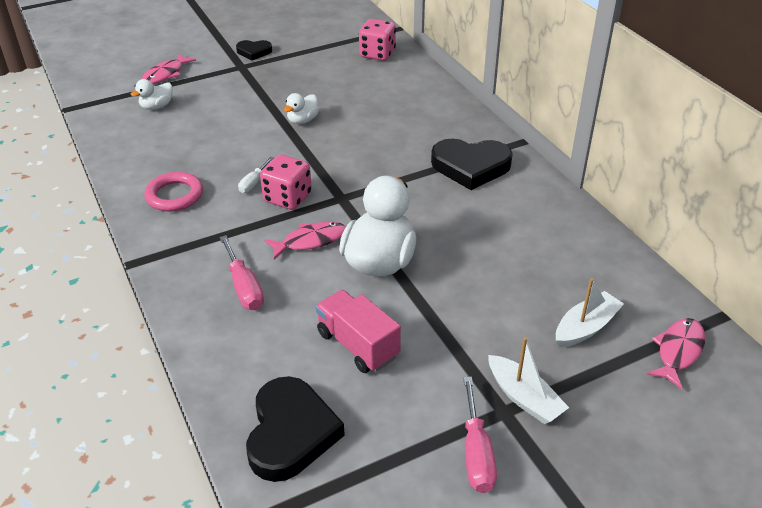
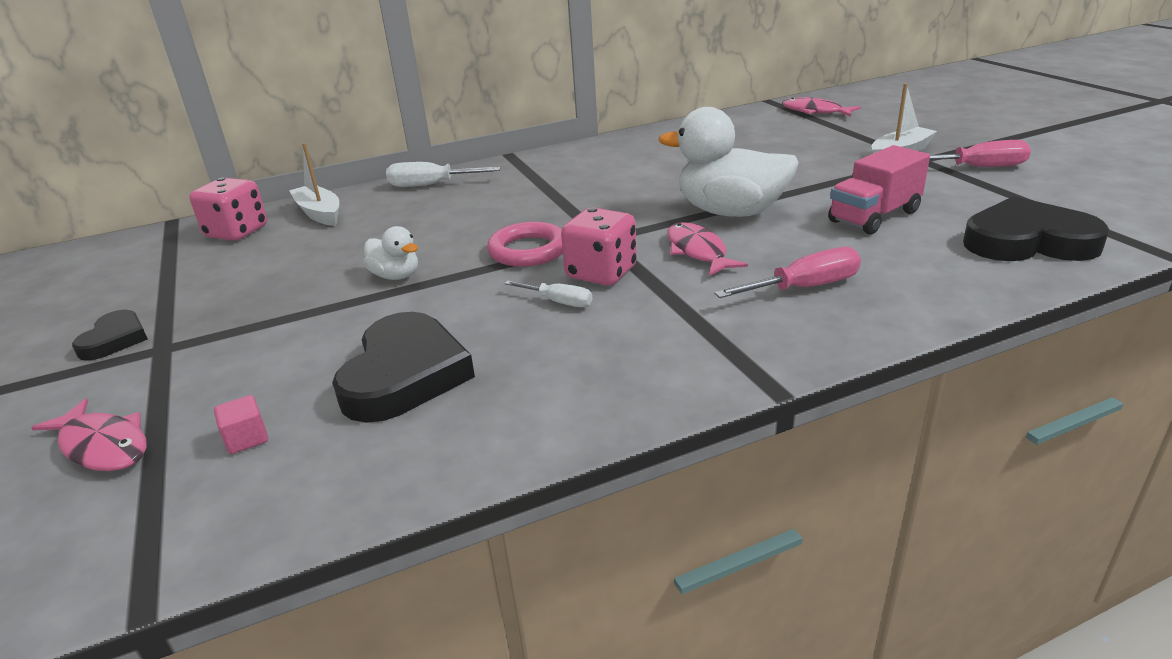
camera: 85 degrees left, 10 degrees down
(157, 107) = (247, 439): white duck -> pink cube
(174, 195) = (584, 372): pink ring -> pink ring (528, 250)
(452, 113) = (431, 185): none -> white screwdriver
(470, 167) = (550, 175): black heart -> black heart (404, 375)
(585, 327) = (800, 135): white boat -> white boat (319, 213)

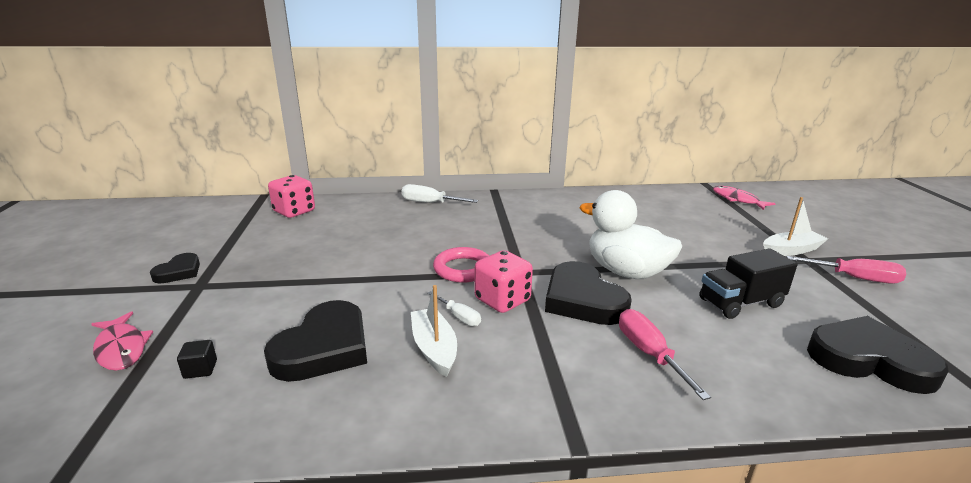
camera: 15 degrees right, 5 degrees down
(247, 439) = (200, 369): pink cube -> black cube
(319, 213) = (349, 209): white boat -> white boat (434, 348)
(396, 276) = (366, 267): white duck -> none
(698, 251) = (582, 300): pink fish -> black heart
(804, 287) = (649, 353): pink screwdriver -> pink screwdriver turned 105 degrees counterclockwise
(874, 217) = (740, 303): pink truck -> black truck

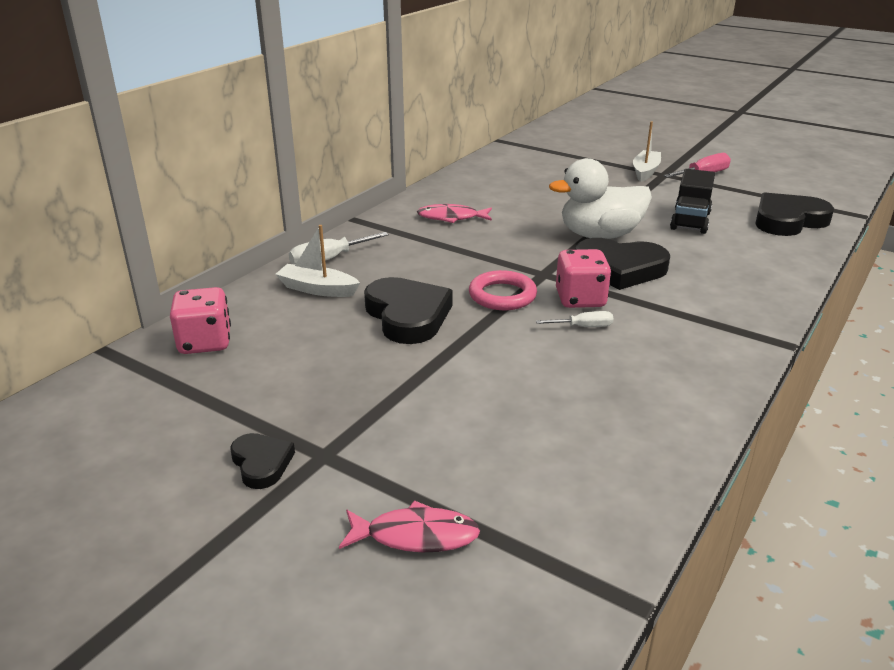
camera: 50 degrees left, 5 degrees up
(200, 369) = (521, 486): black cube -> none
(324, 348) = (559, 407): black heart -> black heart (407, 316)
(434, 348) = (620, 355): white boat -> white boat (317, 289)
(649, 353) = (715, 277): pink screwdriver -> none
(737, 200) = (546, 146): pink fish -> pink fish (451, 218)

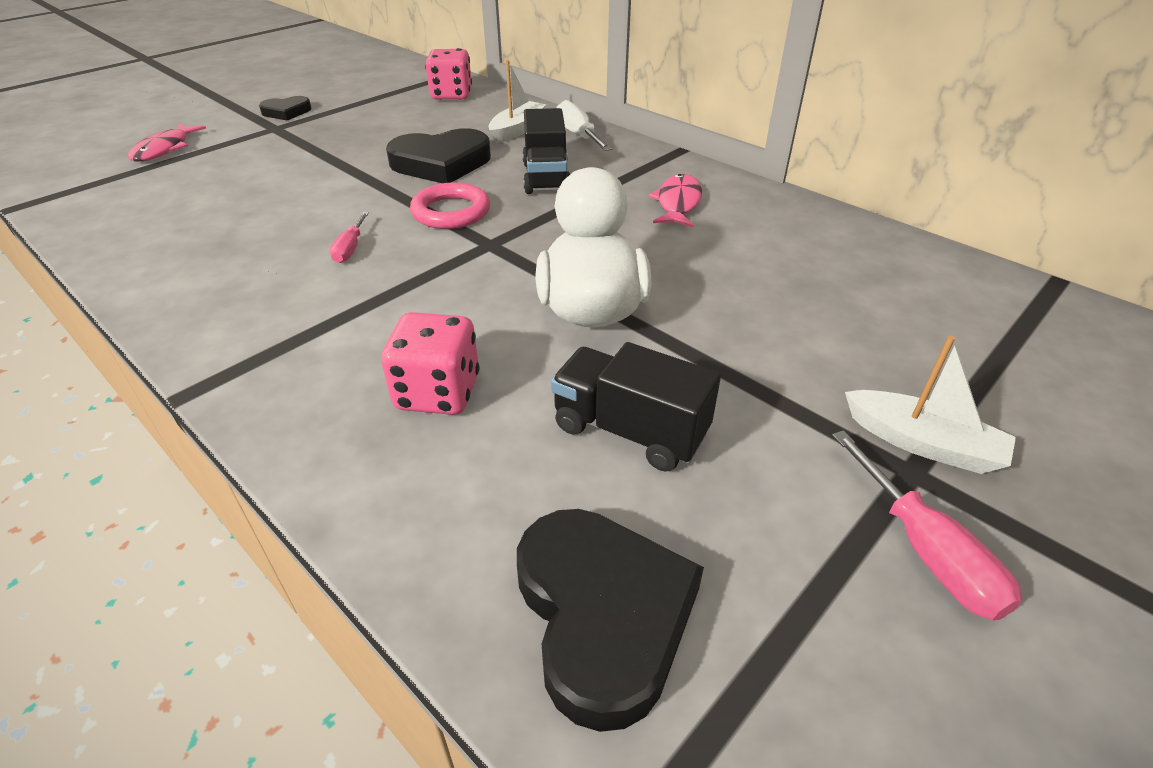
camera: 100 degrees right, 10 degrees up
(424, 265) = (546, 177): none -> black truck
(580, 299) = (411, 257): pink dice -> pink dice (438, 393)
(583, 327) = (350, 248): white screwdriver -> pink screwdriver
(620, 269) = (474, 304): black heart -> none

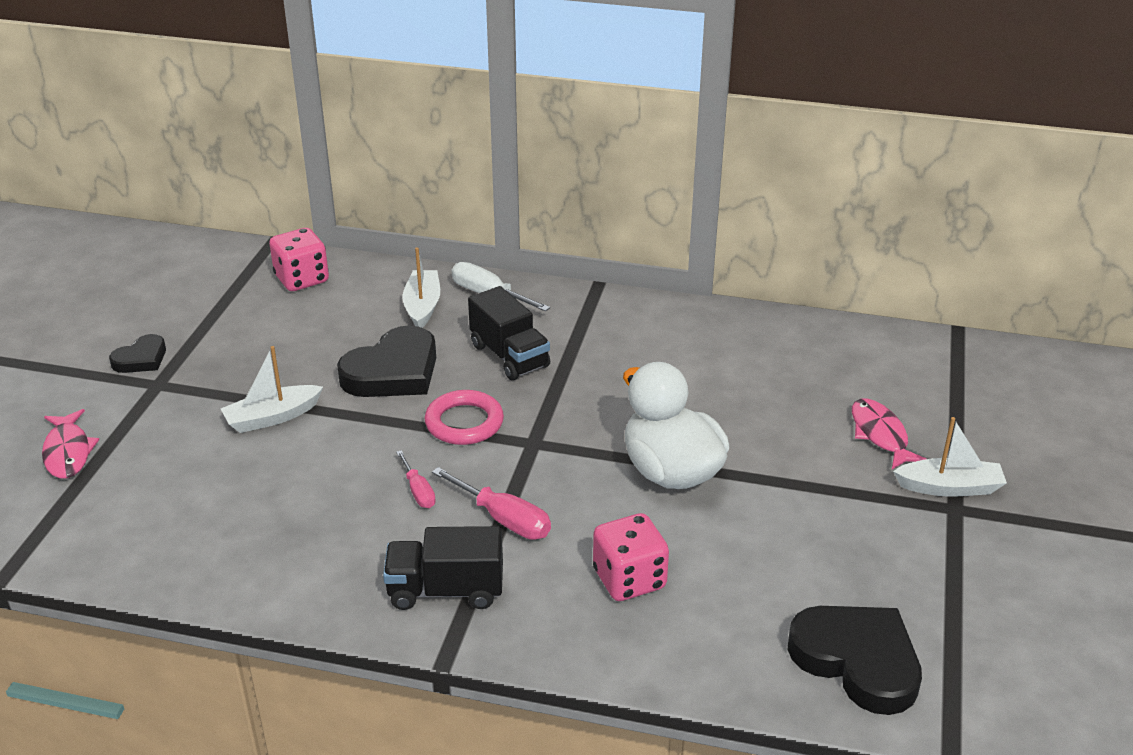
camera: 30 degrees left, 5 degrees down
(317, 167) = (272, 417): none -> white boat
(629, 430) = (779, 551): black truck -> black truck (446, 590)
(678, 203) = (647, 347): pink fish -> pink fish (880, 435)
(926, 551) = (990, 552): pink screwdriver -> pink screwdriver (504, 519)

